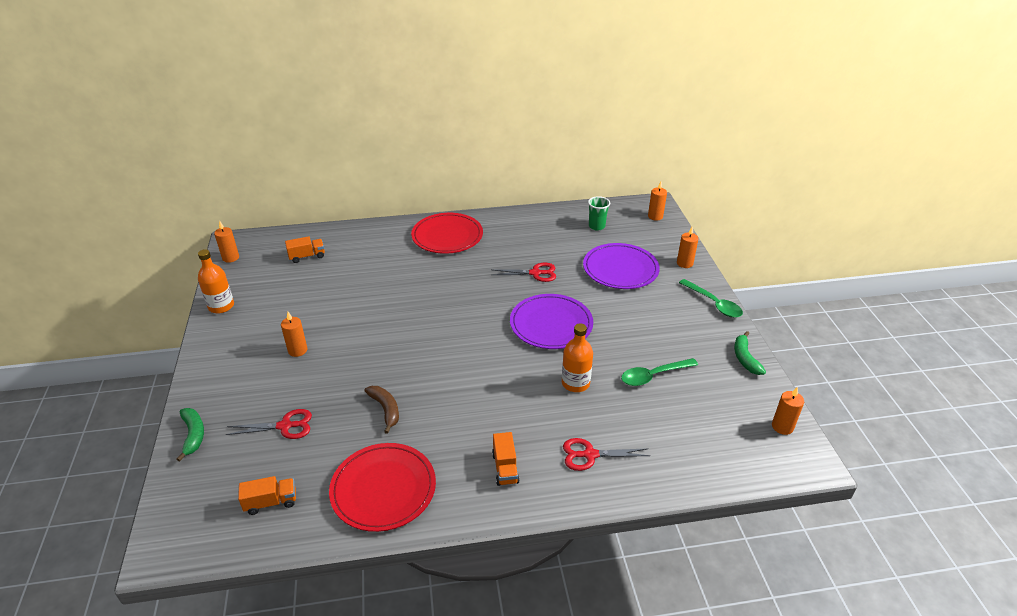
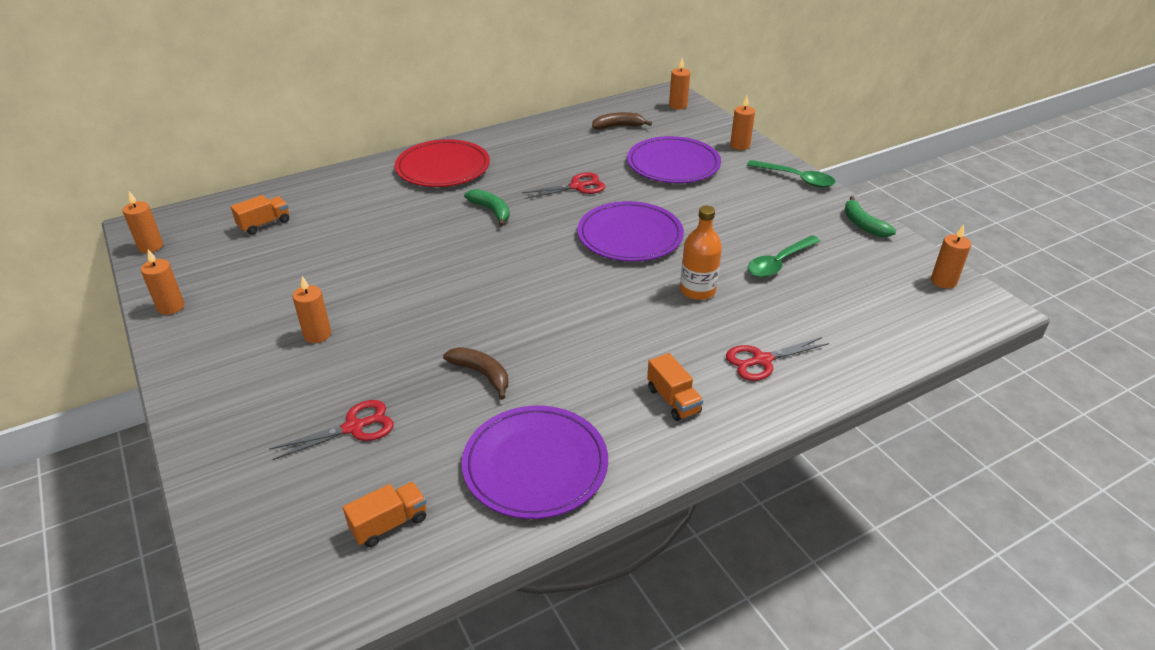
camera: 20 degrees left, 0 degrees up
(193, 435) = (222, 473): green banana -> green banana (491, 211)
(221, 306) = (171, 307): orange bottle -> orange candle
(383, 489) = (535, 465): red plate -> purple plate
(596, 226) = (618, 126): green cup -> brown banana

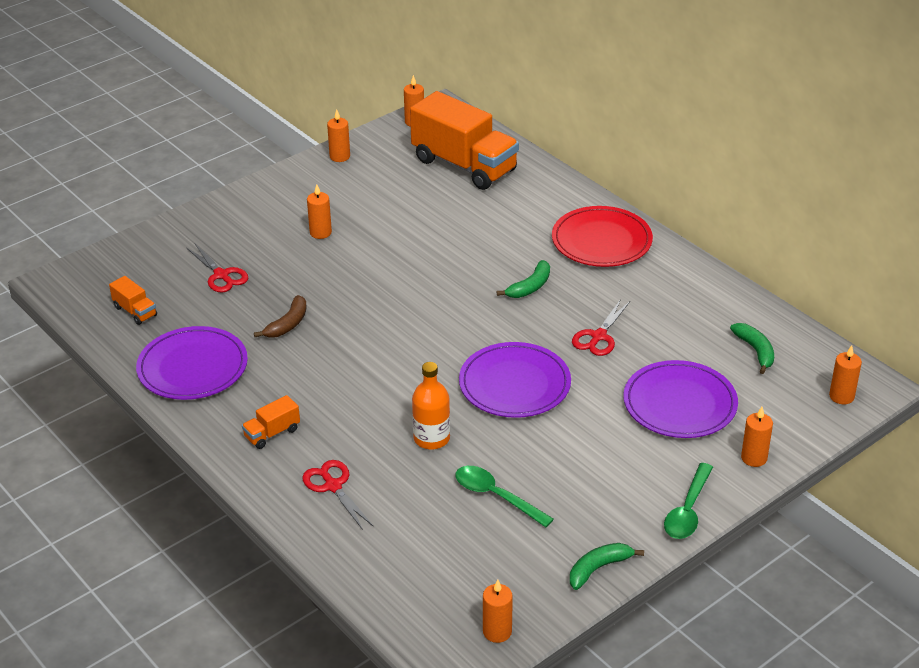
camera: 80 degrees right, 0 degrees up
(264, 224) = (464, 165): orange truck -> orange truck, size x2.38
(577, 187) = (598, 336): red scissors -> red scissors turned 60 degrees clockwise
(618, 126) = (755, 351): brown banana -> green banana

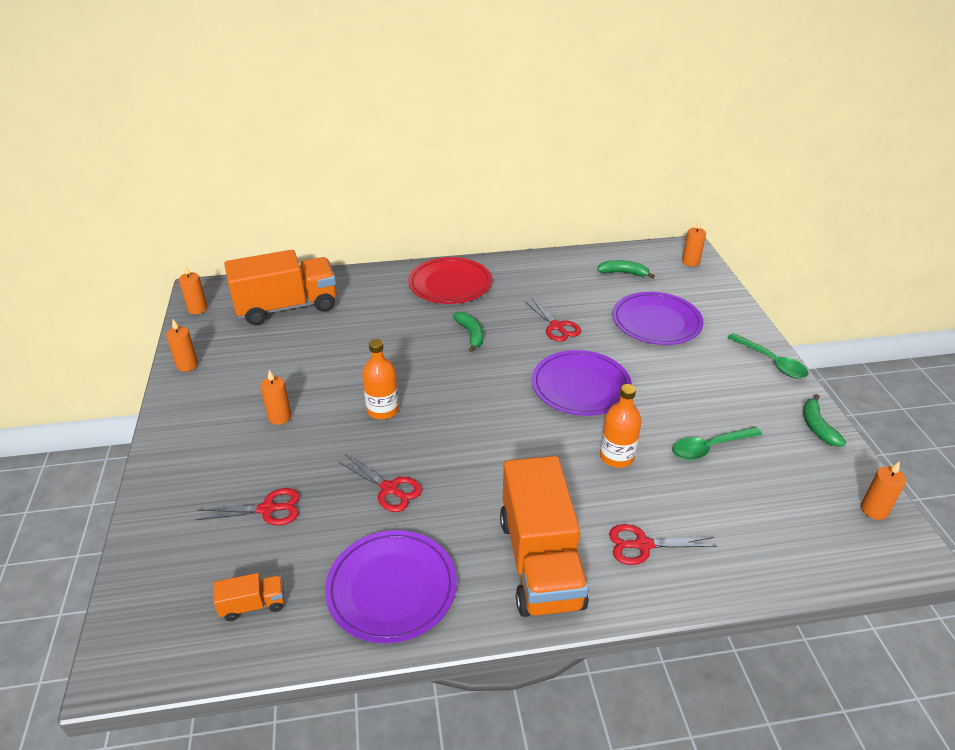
camera: 60 degrees left, 0 degrees up
(272, 433) = (540, 561): orange truck -> orange truck, size x2.38
(288, 324) = (389, 489): brown banana -> red scissors
(376, 281) = (383, 410): none -> orange bottle
(754, 458) = (731, 315): orange candle -> none

